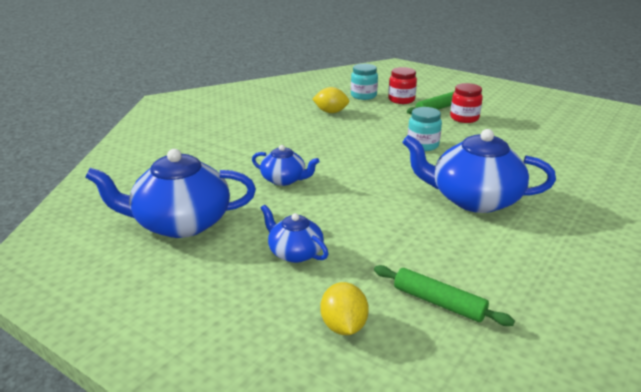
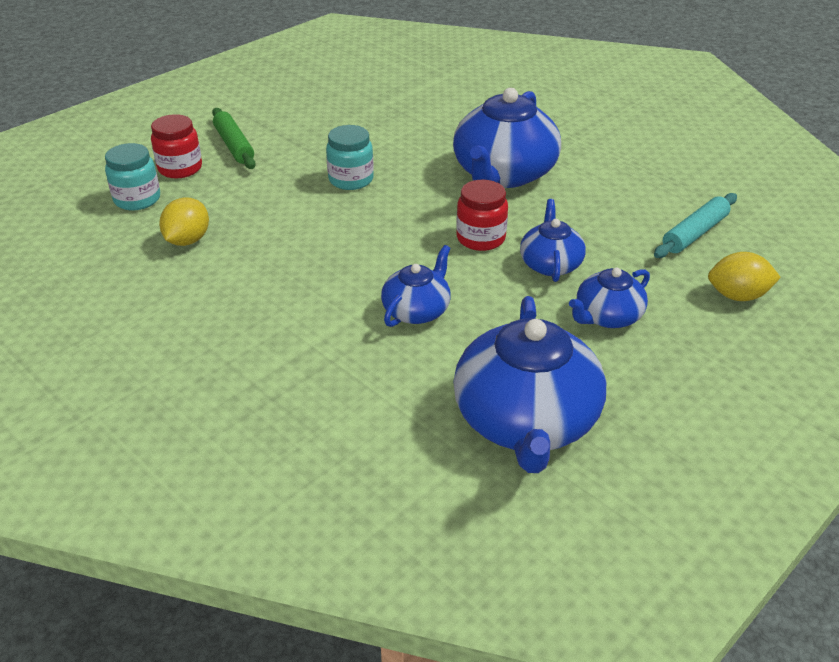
camera: 80 degrees left, 10 degrees up
(354, 225) = (550, 264): none -> blue teapot
(438, 302) = (695, 233): green rolling pin -> turquoise rolling pin
(464, 118) = (279, 133): red jar -> red jar (480, 238)

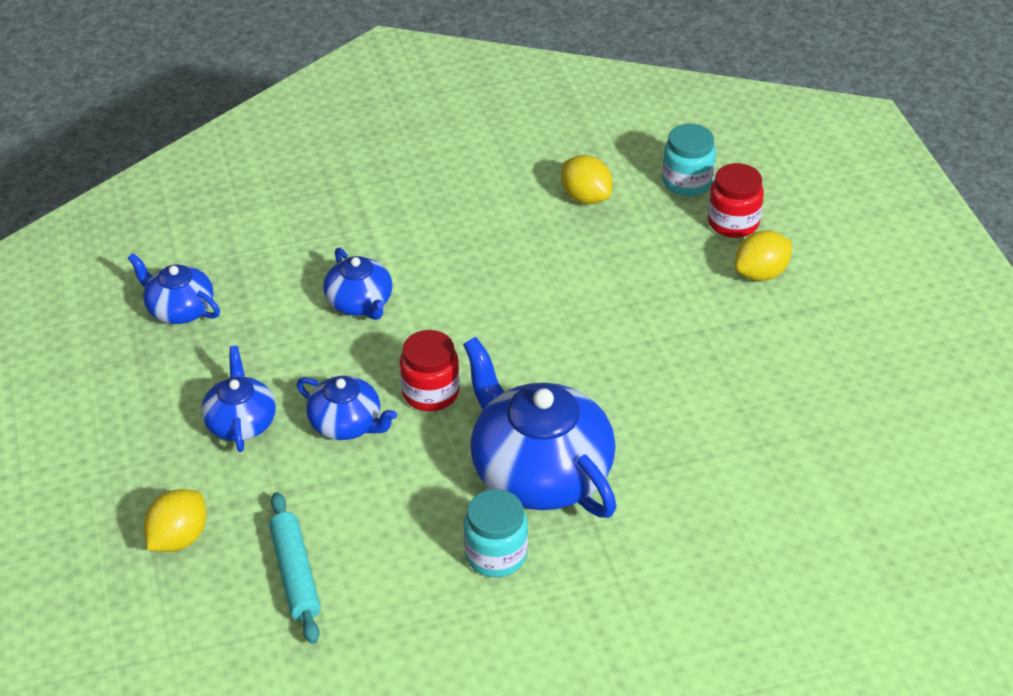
camera: 120 degrees right, 5 degrees up
(234, 145) = (761, 273): green rolling pin -> yellow lemon
(351, 180) = (619, 339): turquoise jar -> turquoise jar (496, 554)
(525, 421) = (180, 309): blue teapot -> blue teapot, size x0.53

